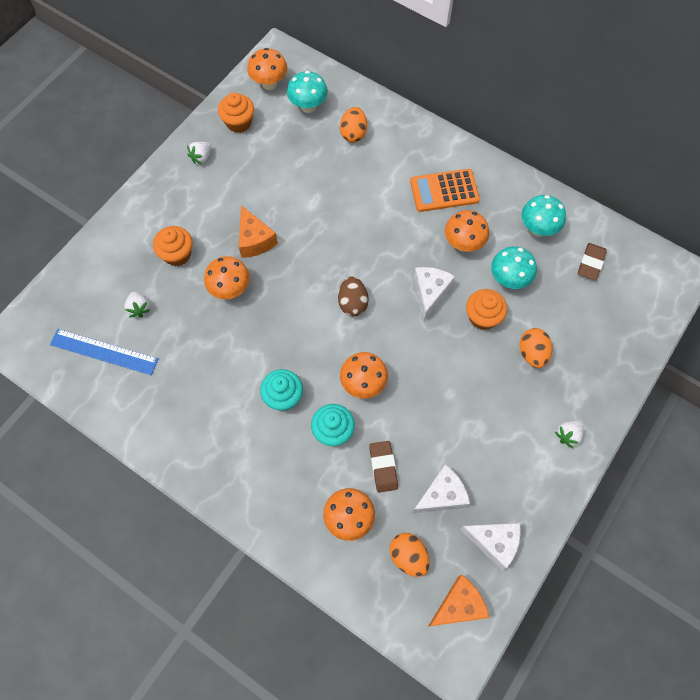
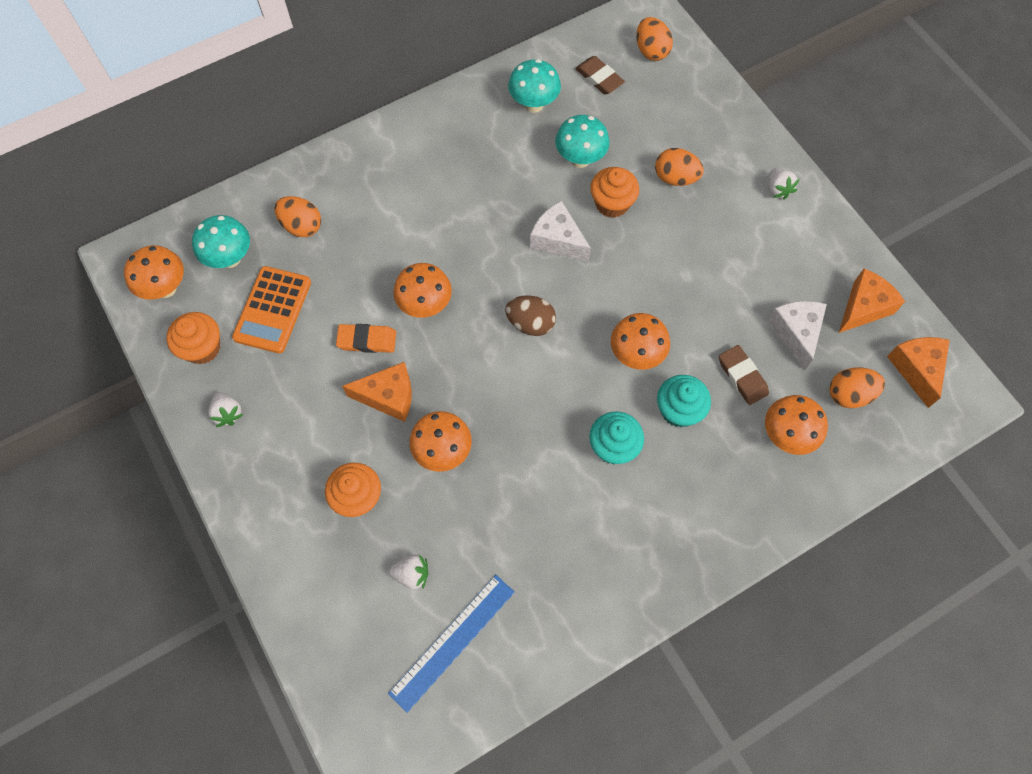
camera: 65 degrees left, 0 degrees up
(289, 209) = (367, 340): none -> orange eraser
(383, 467) = (742, 376): brown eraser -> brown eraser turned 45 degrees clockwise
(444, 191) = (436, 169): orange calculator -> orange calculator (272, 310)
(463, 244) = (514, 181): orange mushroom -> orange mushroom (425, 305)
(493, 542) = (863, 307): white cheese -> orange cheese
(642, 290) = (651, 51): none -> orange egg

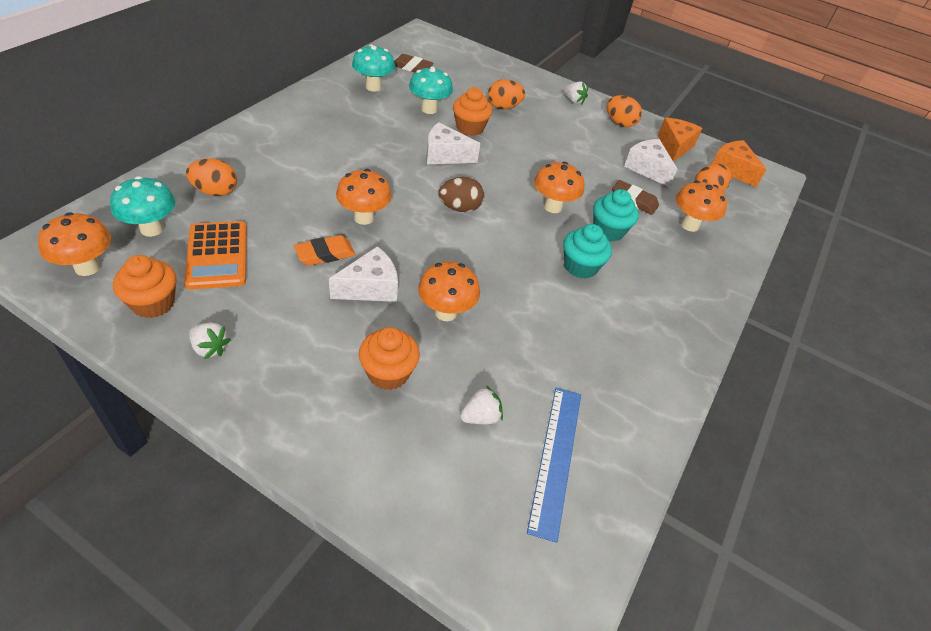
camera: 35 degrees left, 20 degrees down
(388, 396) = (370, 287): orange cheese -> white cheese
(651, 51) = (438, 50): orange egg -> orange egg (619, 123)

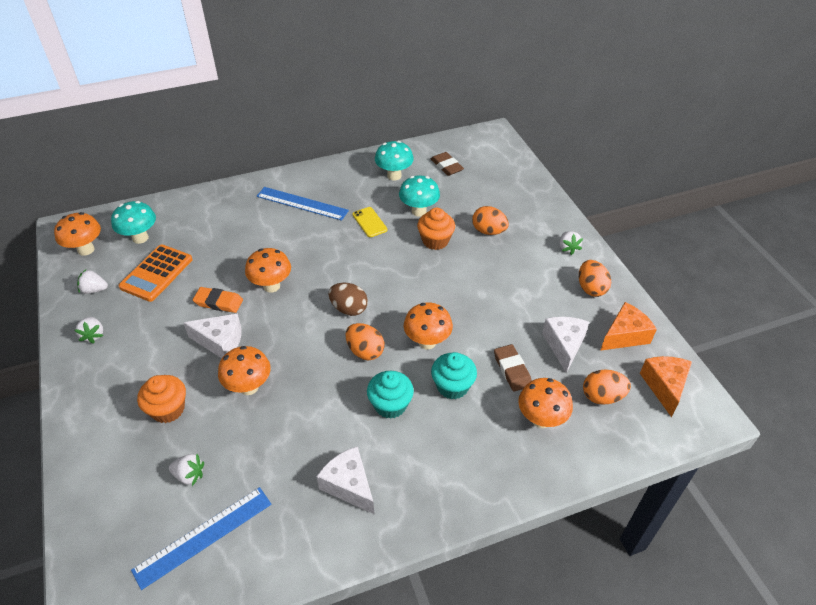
camera: 45 degrees right, 0 degrees up
(153, 303) = (94, 290): orange cupcake -> white strawberry
(215, 191) = (200, 225): orange egg -> orange egg (365, 351)
(309, 136) = (302, 203): none -> blue ruler
(395, 131) = (369, 222): none -> yellow phone
(445, 155) = (387, 258): white cheese -> white cheese (349, 485)

